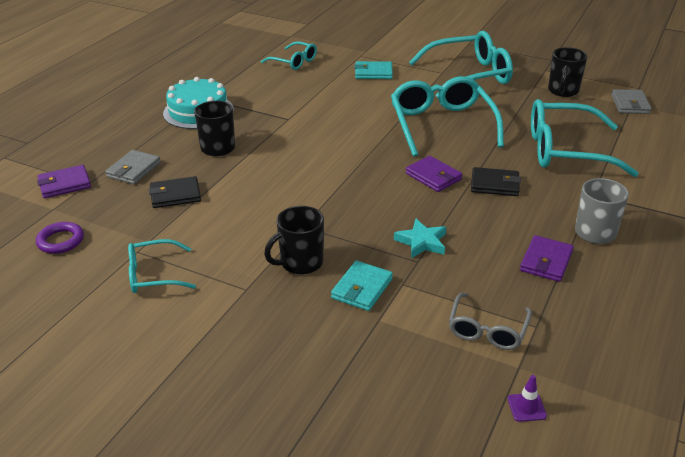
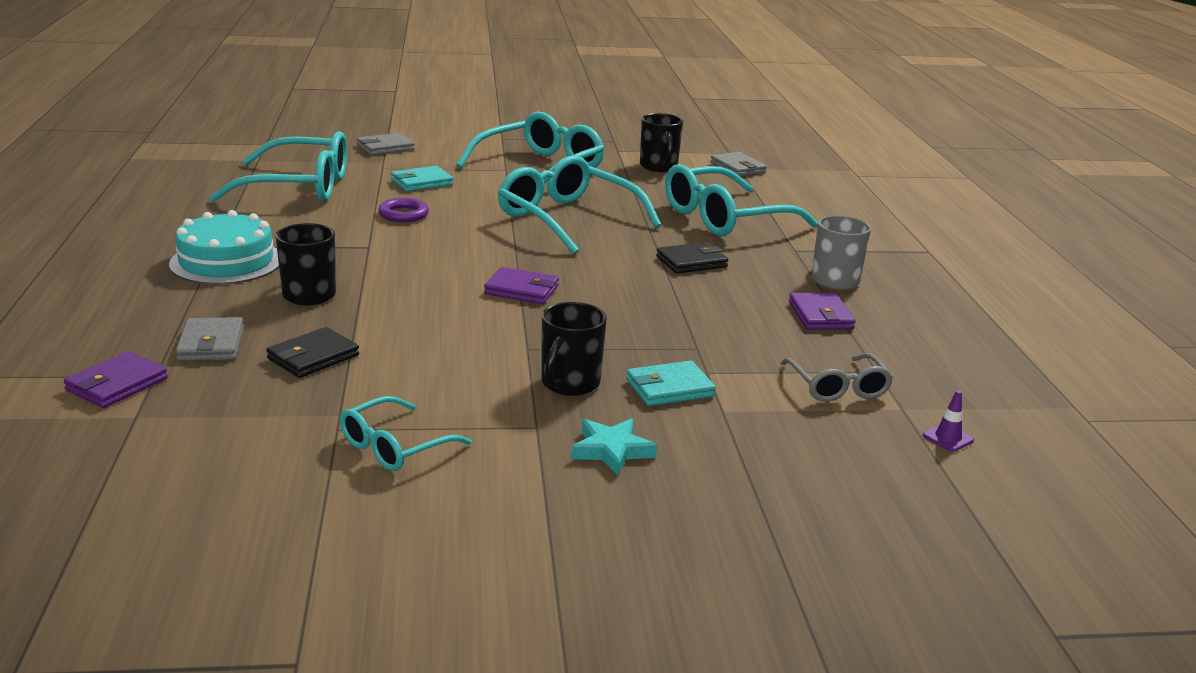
camera: 35 degrees left, 10 degrees down
(61, 241) = (200, 448): purple ring -> purple ring (403, 214)
(294, 62) = (299, 187): turquoise glasses -> turquoise glasses, size x1.86
(362, 288) = (669, 388): turquoise wallet -> turquoise wallet turned 75 degrees clockwise
(379, 39) = (385, 147): none -> grey wallet
(421, 242) = (680, 330): turquoise star -> turquoise star (611, 450)
(433, 176) = (618, 268): purple wallet -> purple wallet (521, 290)

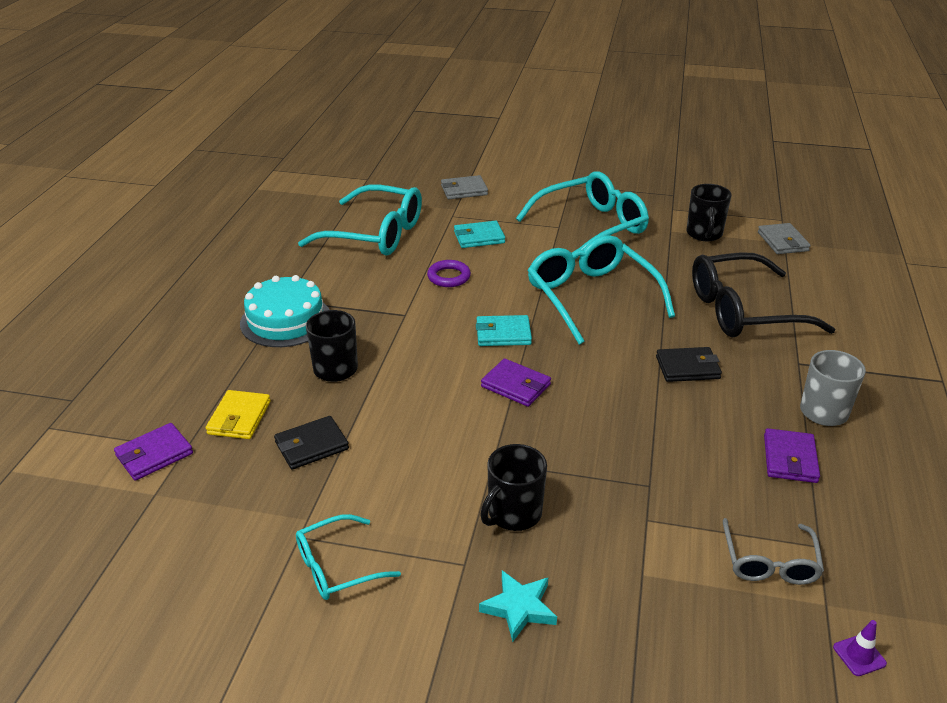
camera: 20 degrees right, 10 degrees up
(211, 344) = (239, 418): grey wallet -> yellow wallet
(669, 388) = (603, 535): turquoise wallet -> turquoise wallet (503, 334)
(725, 218) = (743, 311): turquoise glasses -> black glasses

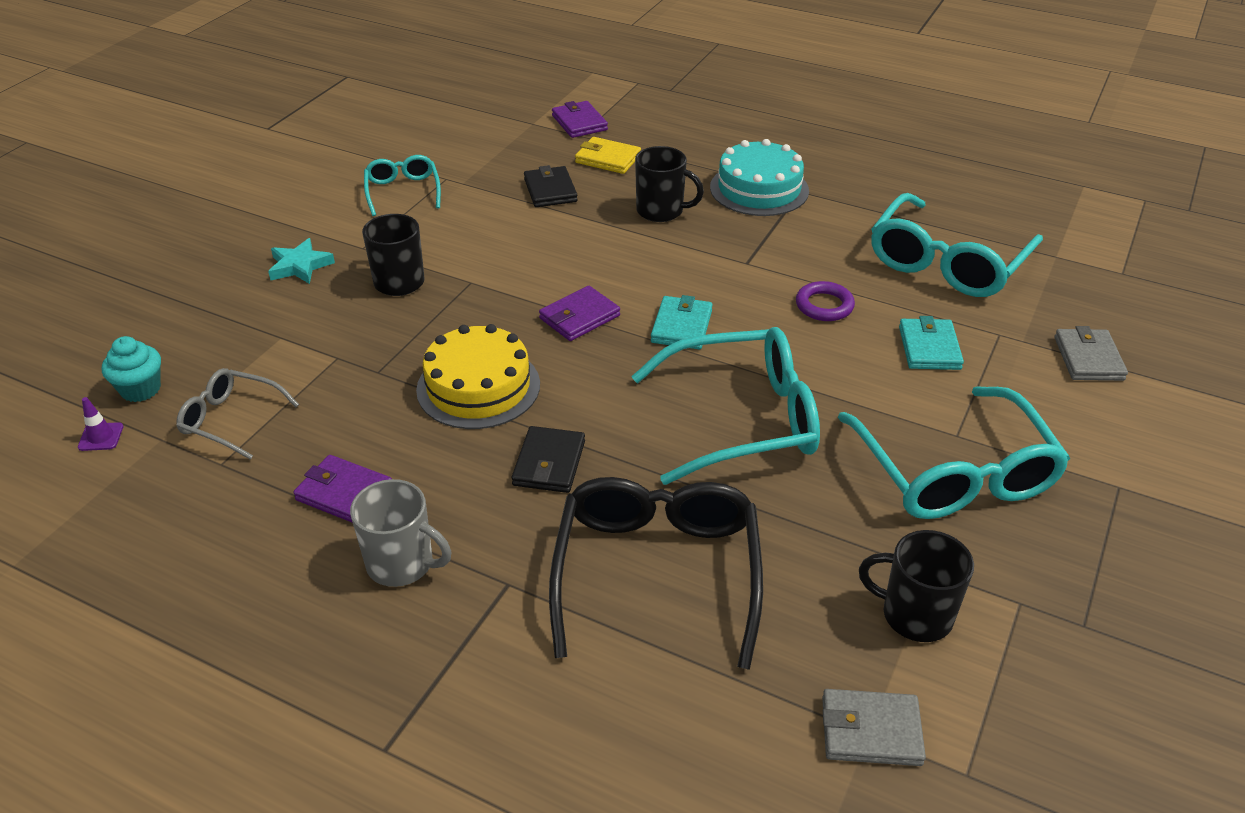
camera: 105 degrees right, 5 degrees up
(632, 420) = (478, 387): none -> yellow cake
(782, 657) = (140, 389): none -> turquoise cupcake

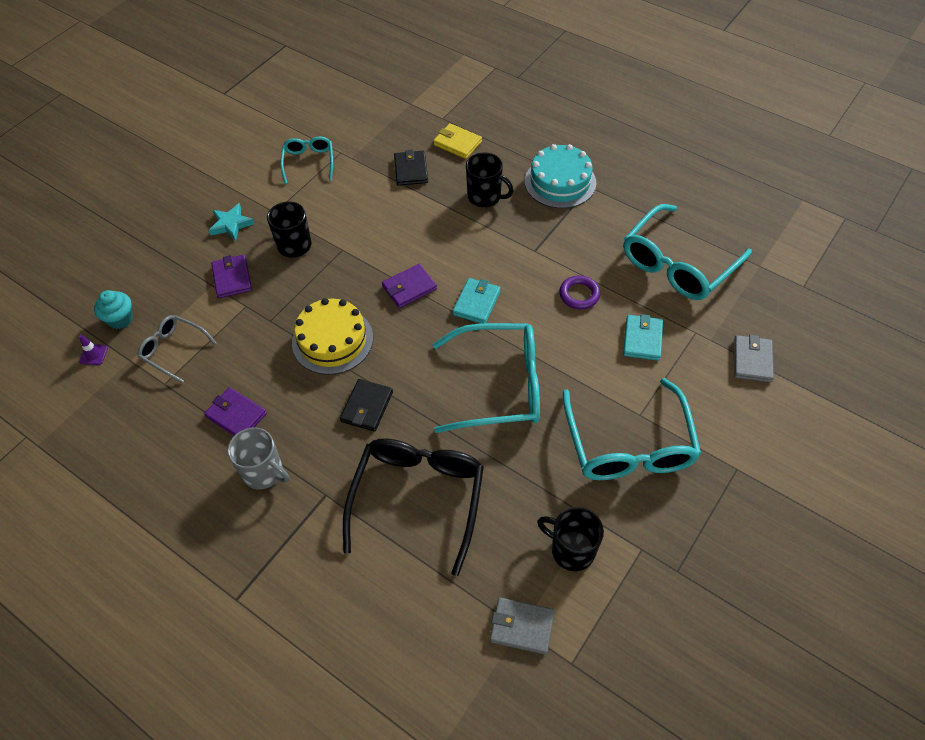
camera: 10 degrees right, 15 degrees up
(579, 123) = (444, 105): purple wallet -> purple wallet (232, 278)

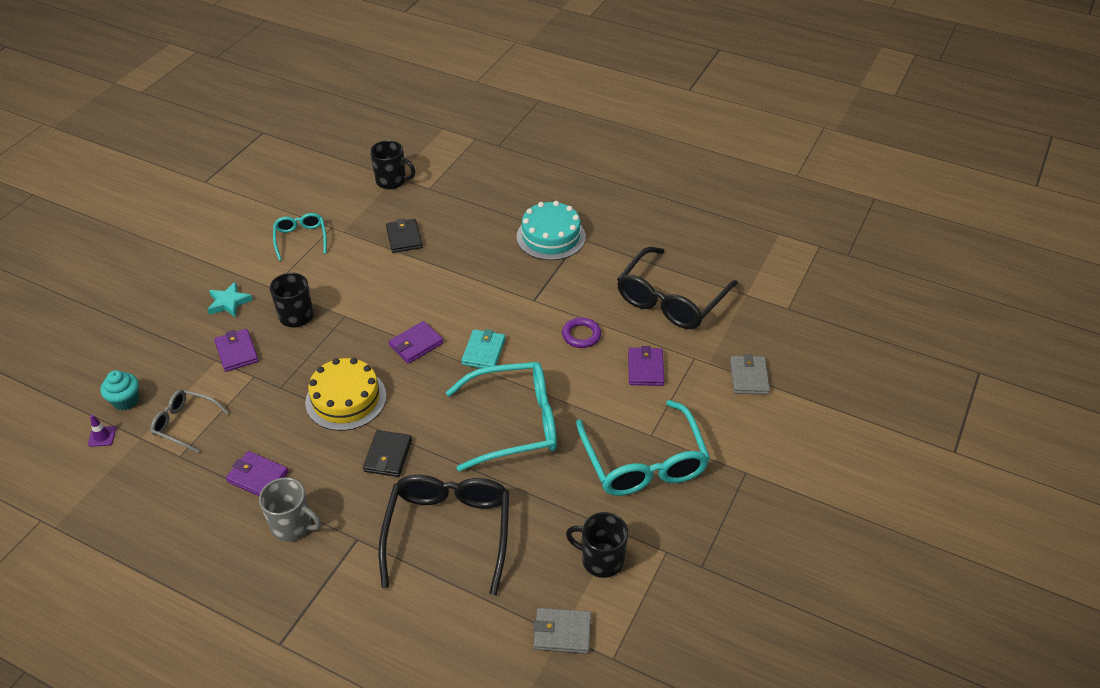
camera: 10 degrees left, 10 degrees down
(457, 143) = (447, 210): yellow wallet -> none
(485, 197) = (480, 256): black mug -> black mug (392, 181)
(642, 339) = (645, 369): turquoise wallet -> purple wallet
(678, 264) = (671, 299): turquoise glasses -> black glasses

